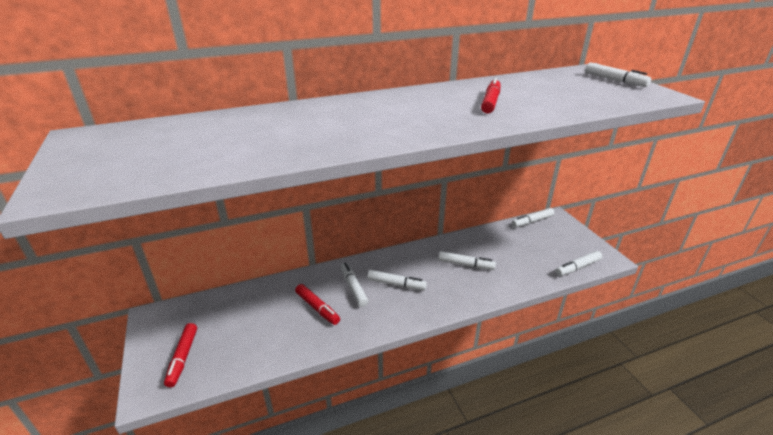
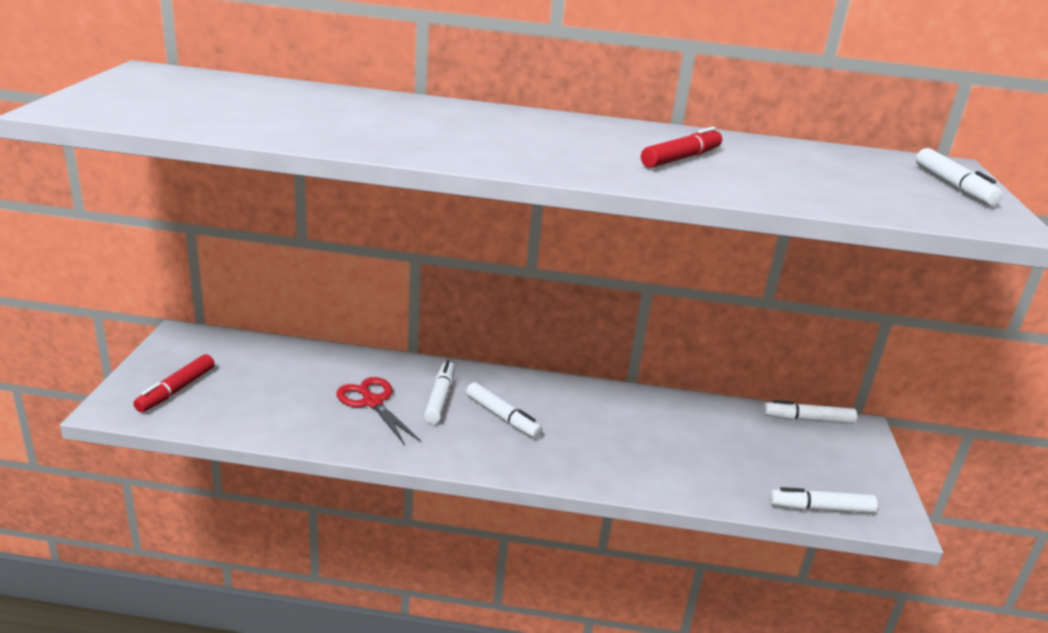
camera: 25 degrees right, 5 degrees down
(317, 308) = (372, 402): red marker -> red scissors
(465, 264) = (631, 433): white marker -> none

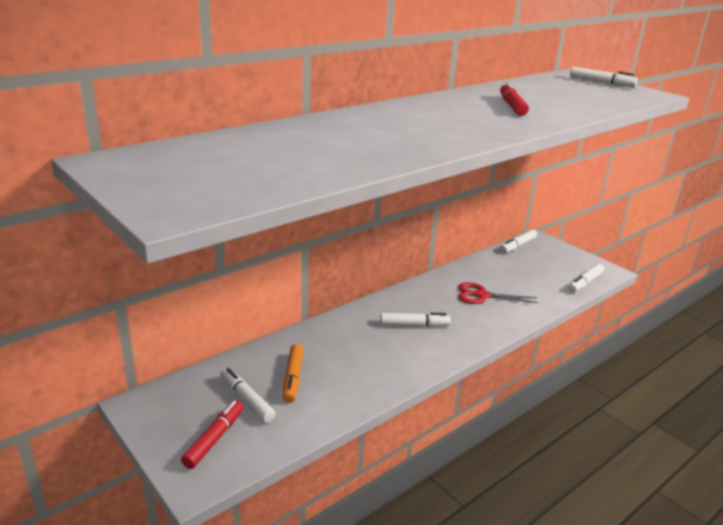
camera: 45 degrees left, 0 degrees up
(176, 390) = (214, 439): red marker -> red marker turned 135 degrees counterclockwise
(310, 388) = (293, 378): none -> orange marker
(372, 402) = (341, 362): red scissors -> red scissors (482, 295)
(440, 398) = (369, 335): white marker -> white marker (246, 400)

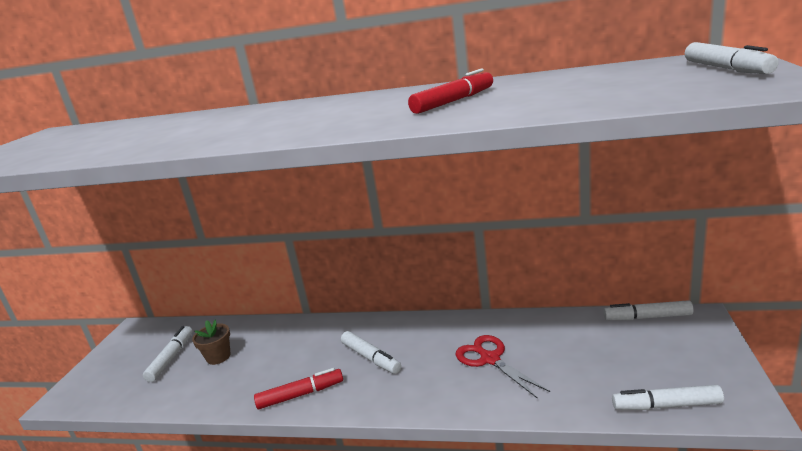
camera: 55 degrees right, 5 degrees down
(214, 439) = (115, 375): red marker -> red marker (300, 394)
(293, 378) = (218, 357): orange marker -> brown flower pot

